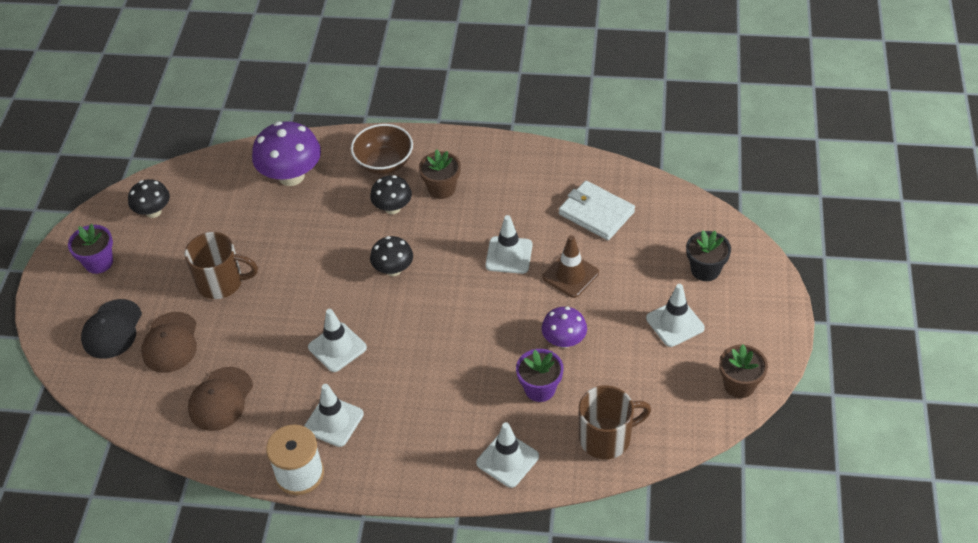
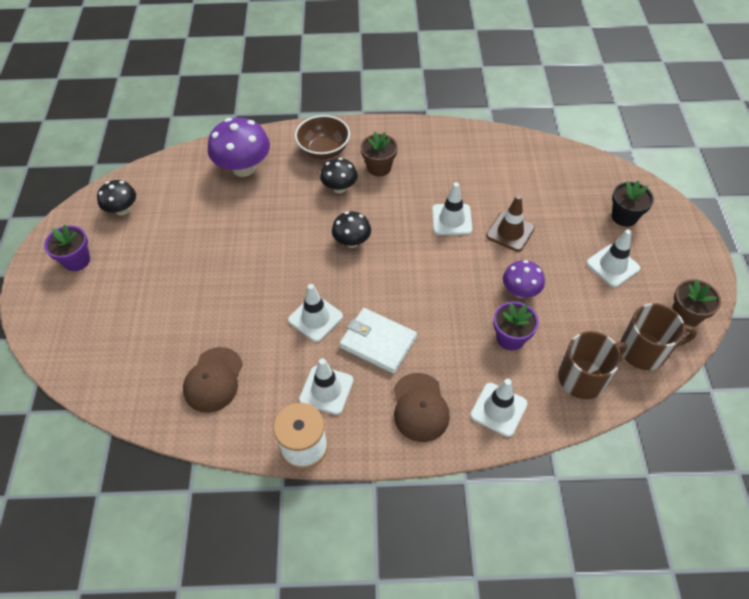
camera: 10 degrees left, 5 degrees up
(112, 329) = (98, 322): black cap -> none
(170, 342) = (156, 329): brown cap -> brown cap (420, 407)
(221, 282) = (196, 268): brown mug -> brown mug (644, 350)
(596, 213) = (517, 177): white wallet -> white wallet (378, 342)

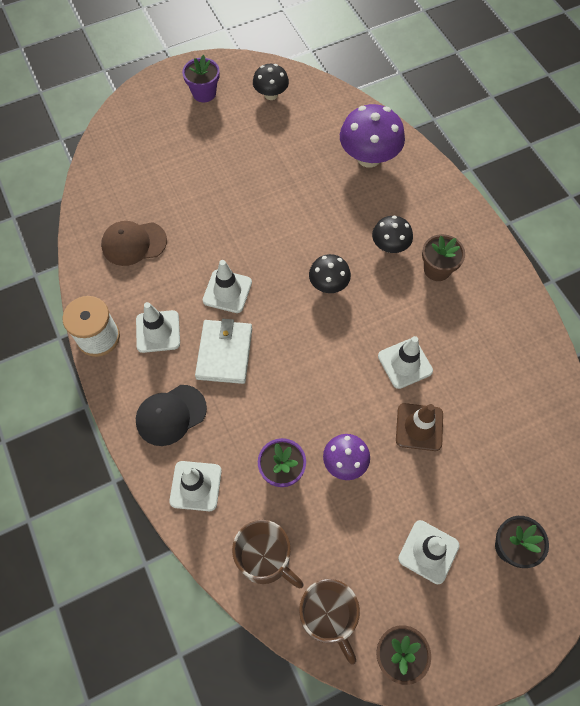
camera: 65 degrees right, 10 degrees up
(324, 150) = (431, 212): brown bowl -> none
(420, 407) = (171, 415): brown cap -> black cap

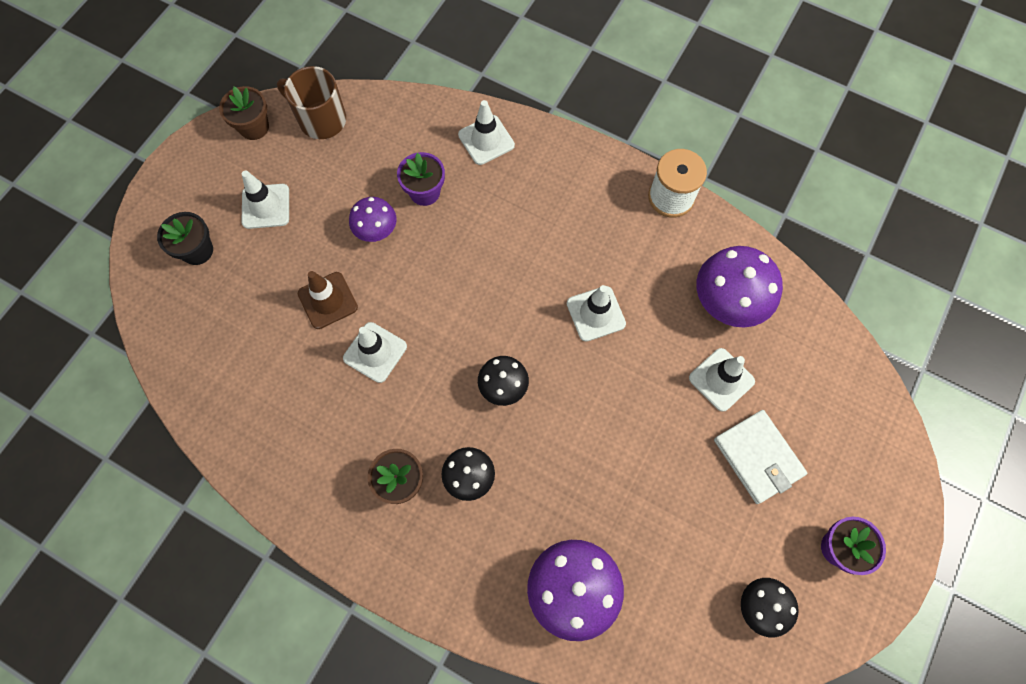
camera: 145 degrees right, 5 degrees up
(134, 243) = (727, 302): brown cap -> purple mushroom
(158, 331) = (625, 235): white traffic cone -> white traffic cone (721, 379)
(171, 415) = (551, 176): black cap -> none
(224, 353) = (549, 254): white wallet -> white wallet (758, 457)
(265, 558) = (393, 126): brown mug -> none

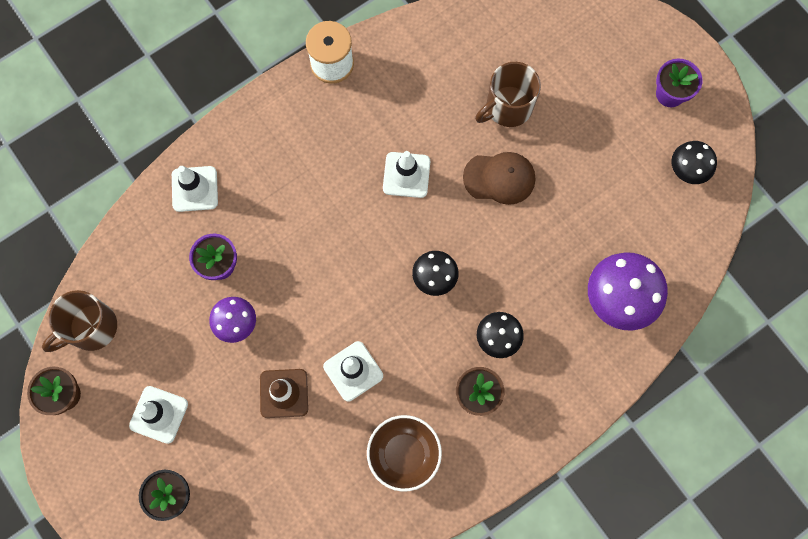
camera: 65 degrees left, 5 degrees up
(312, 436) = (404, 454): none -> brown bowl
(640, 405) = (499, 178): none -> brown cap
(721, 379) = (507, 107): white traffic cone -> brown mug
(727, 302) = (446, 69): purple mushroom -> none
(758, 457) = (580, 113): white wallet -> none

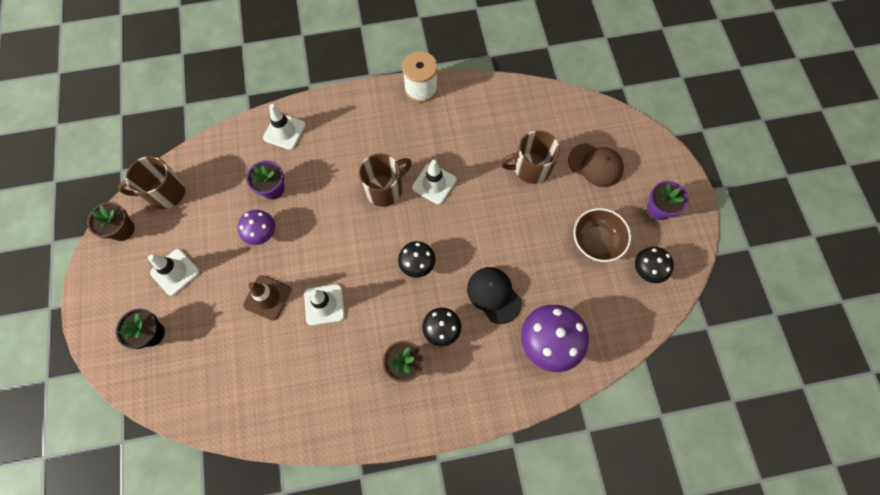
camera: 25 degrees right, 5 degrees down
(352, 206) = (385, 189): none -> brown mug
(404, 454) = (328, 383): brown bowl -> brown bowl (596, 242)
(499, 178) = (500, 215): brown cap -> brown cap (595, 165)
(536, 273) = (494, 295): none -> black cap

